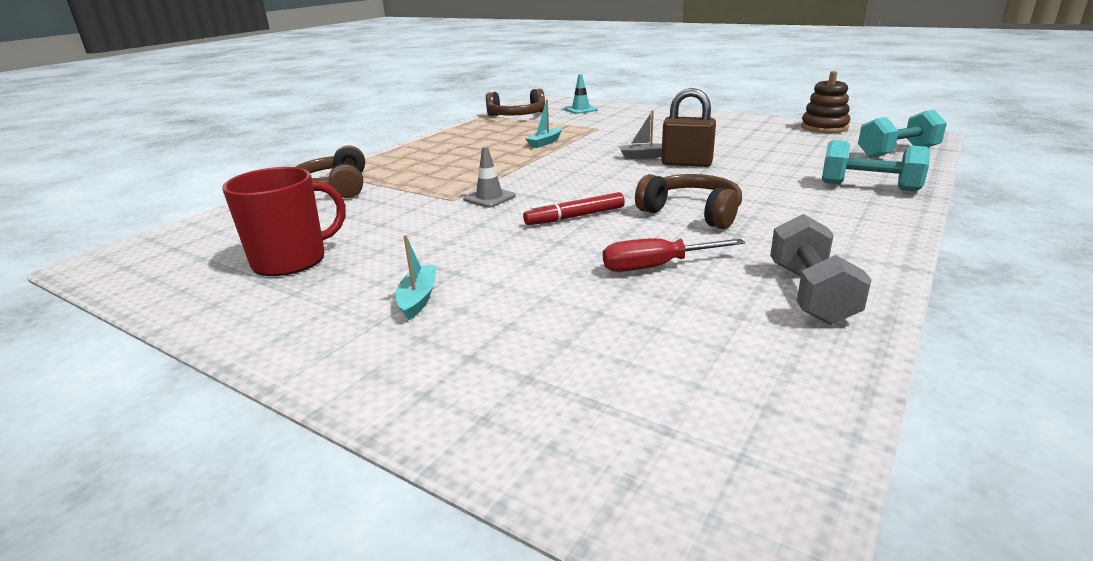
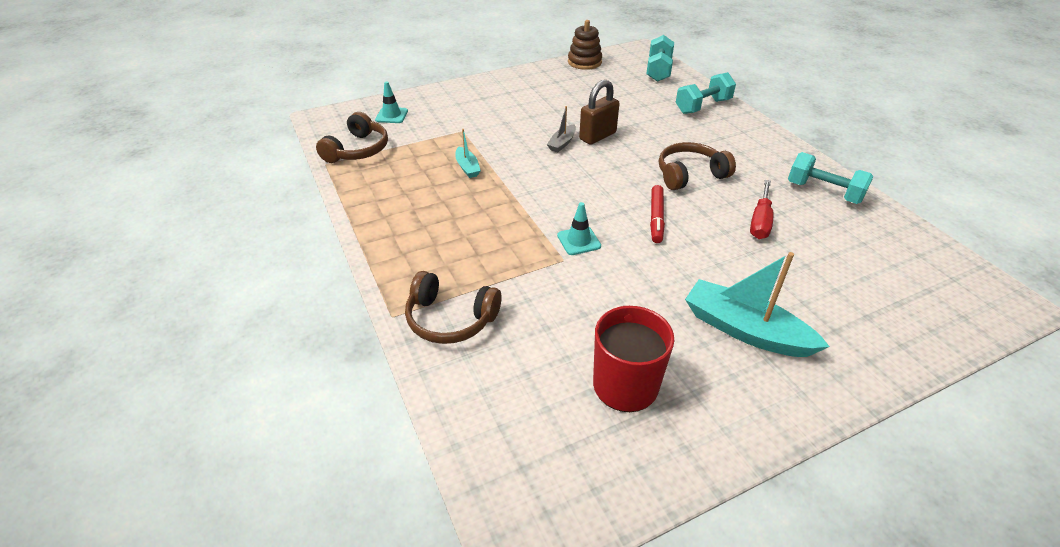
camera: 60 degrees left, 15 degrees up
(418, 298) = (745, 330): turquoise boat -> turquoise boat, size x2.00
(489, 198) = (579, 241): grey traffic cone -> turquoise traffic cone
(810, 294) = (823, 192): grey dumbbell -> turquoise dumbbell

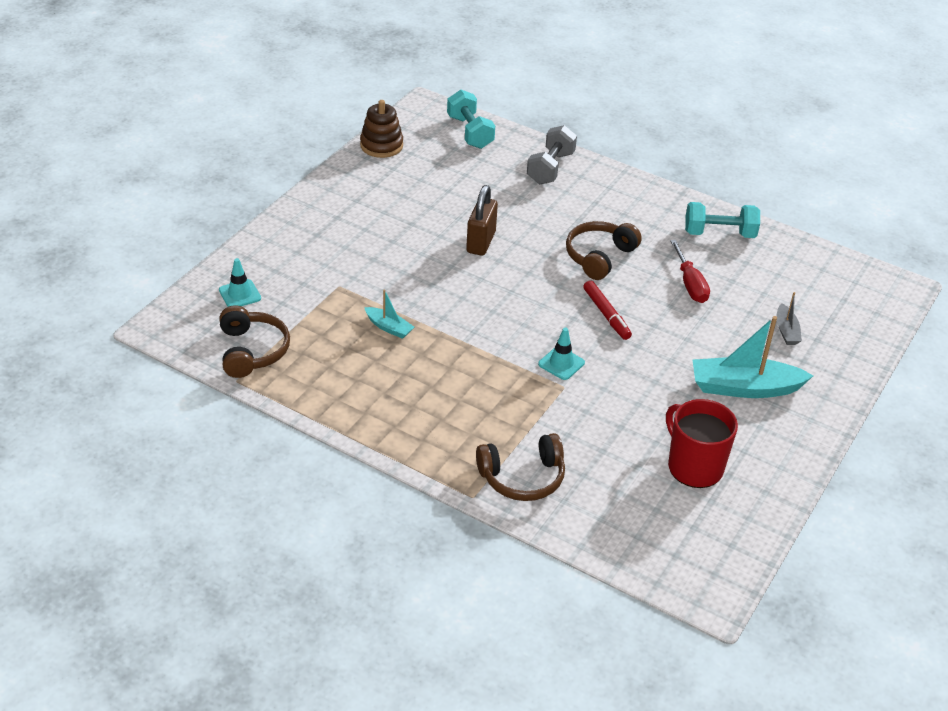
camera: 35 degrees left, 0 degrees up
(562, 143) = (454, 264): grey boat -> grey boat (786, 331)
(703, 106) = (550, 168): turquoise dumbbell -> grey dumbbell

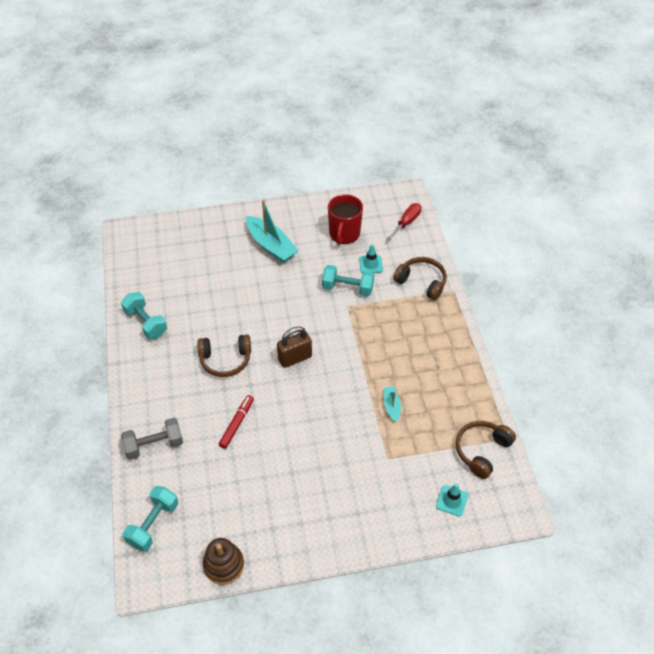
camera: 130 degrees left, 10 degrees up
(481, 242) = (272, 423): brown padlock -> brown padlock (295, 358)
(561, 363) = (332, 318): turquoise traffic cone -> turquoise traffic cone (370, 264)
(593, 405) = (347, 288): none -> turquoise dumbbell
(606, 315) = (274, 325): red marker -> red marker (237, 424)
(690, 284) = (209, 308): red screwdriver -> red screwdriver (406, 223)
(786, 331) = (209, 253): grey boat -> none

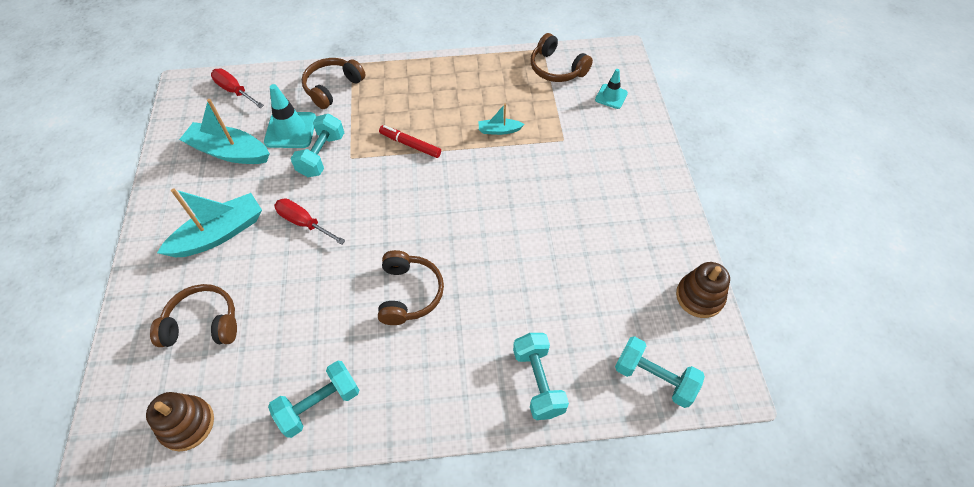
camera: 85 degrees left, 5 degrees up
(138, 263) = (187, 424): none -> brown stacking toy
(154, 445) = (538, 382): grey dumbbell -> turquoise dumbbell
(203, 254) = (203, 324): none -> brown headphones
(237, 424) = (511, 281): red marker -> red marker (410, 145)
(283, 289) = (304, 223): none -> red screwdriver
(295, 358) = (419, 215): brown padlock -> none
(344, 234) = (229, 152): red mug -> turquoise boat
(370, 264) = (290, 130): turquoise traffic cone -> turquoise traffic cone, size x1.63

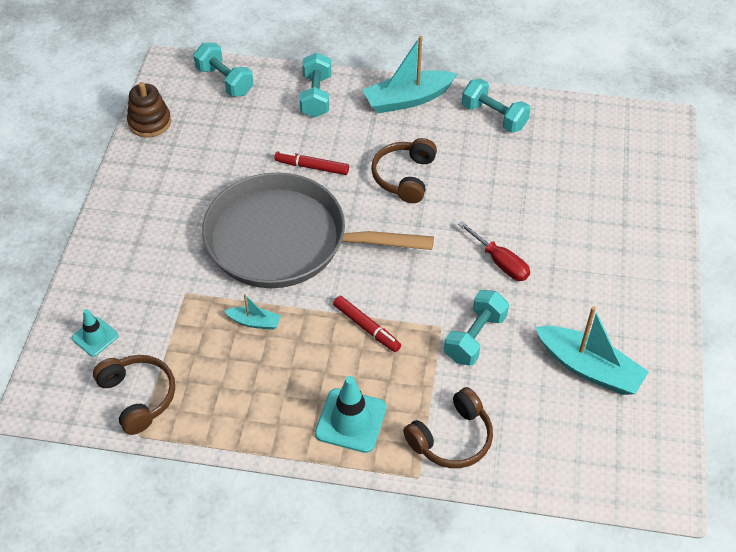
camera: 165 degrees left, 5 degrees down
(187, 424) = (600, 125): brown stacking toy -> none
(203, 324) = (597, 191): brown headphones -> none
(219, 234) = (590, 270): turquoise boat -> turquoise boat (407, 99)
(234, 91) = (590, 466): red screwdriver -> none
(290, 130) = (512, 382): turquoise traffic cone -> turquoise traffic cone (351, 420)
(319, 404) = (494, 117): turquoise dumbbell -> turquoise dumbbell turned 60 degrees clockwise
(502, 200) = (285, 240): none -> grey pan
(507, 282) = (312, 167): none -> red marker

